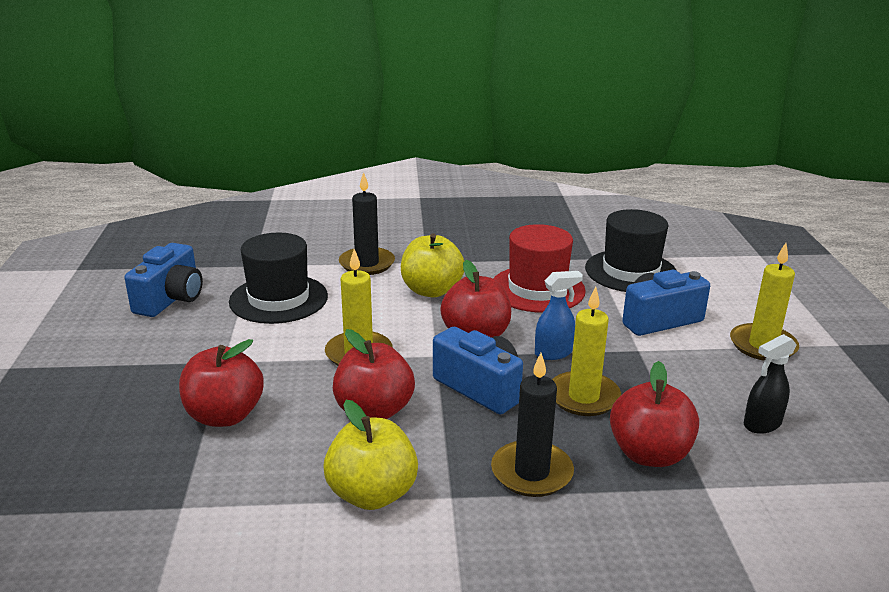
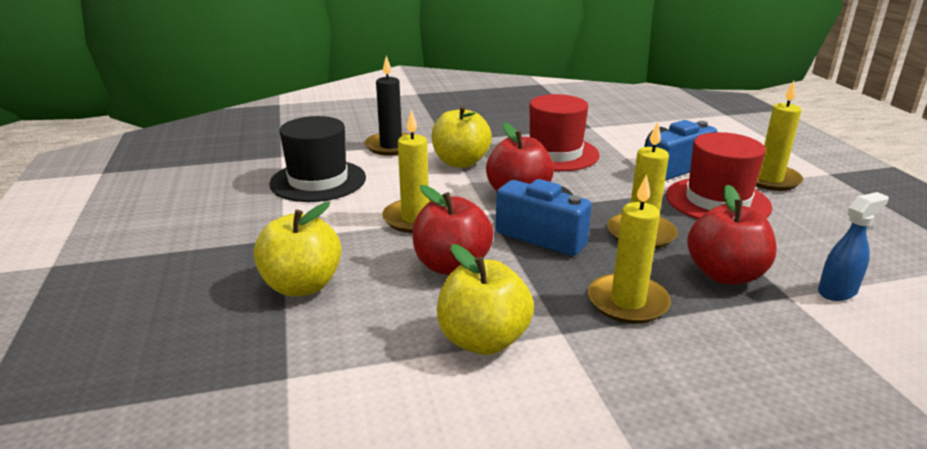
camera: 10 degrees left, 0 degrees up
(171, 299) = (209, 190): blue camera -> none
(224, 415) = (302, 286): red apple -> yellow apple
(531, 472) = (627, 302): black candle -> yellow candle
(553, 353) = (595, 201): blue spray bottle -> blue spray bottle (837, 291)
(630, 271) = (628, 134): black hat -> none
(688, 366) = (717, 201): none -> red hat
(761, 424) = (806, 240): black spray bottle -> none

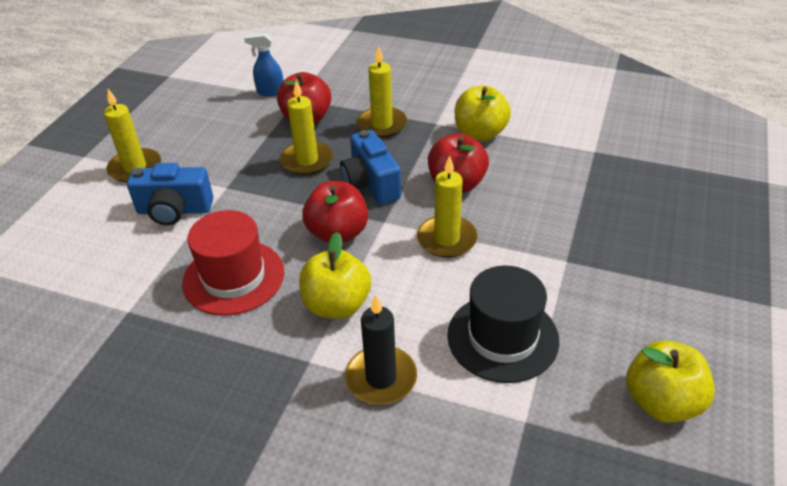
camera: 145 degrees left, 15 degrees up
(302, 286) = (567, 206): yellow apple -> yellow apple (661, 402)
(717, 201) = (210, 165): red hat -> none

